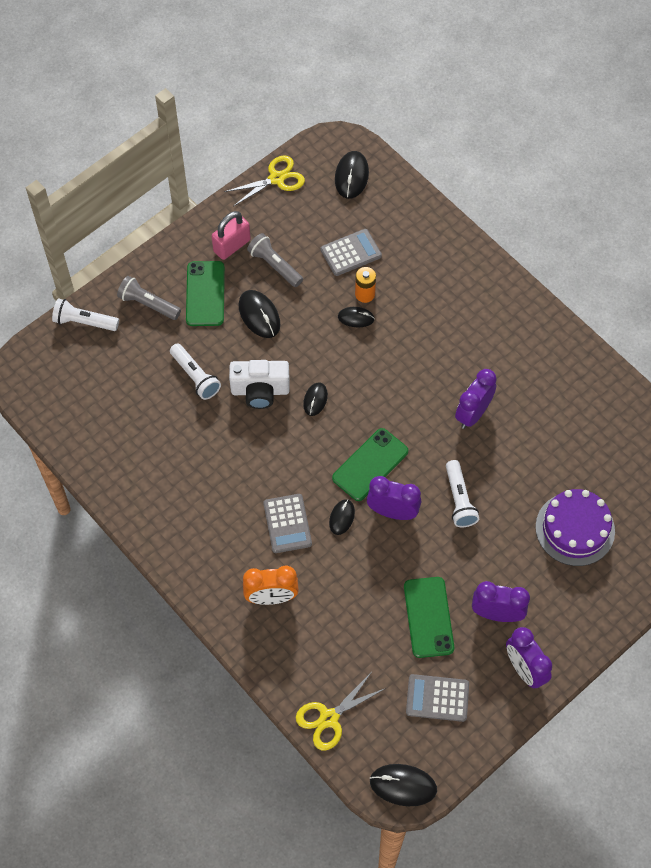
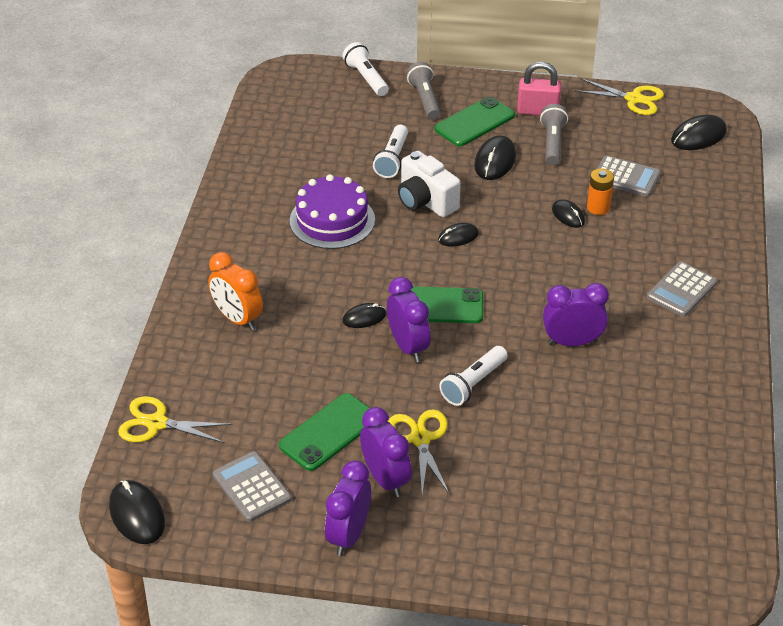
camera: 50 degrees right, 20 degrees down
(287, 523) = (319, 288): grey calculator -> grey calculator (681, 290)
(480, 567) = (420, 439): none -> yellow scissors
(575, 529) = (542, 485): purple cake -> purple cake (332, 220)

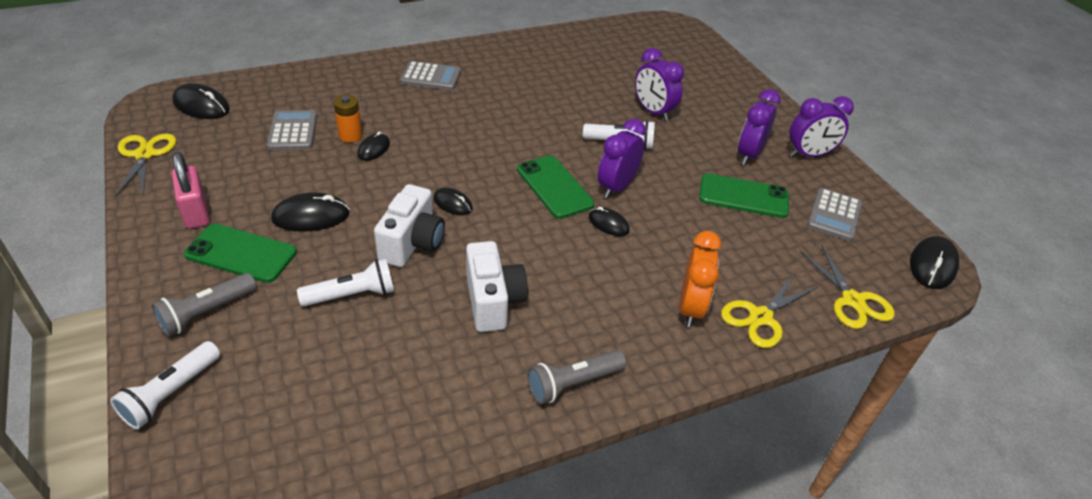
camera: 125 degrees left, 0 degrees up
(332, 220) = (493, 301): purple cake -> white camera
(420, 439) = (698, 151): yellow scissors -> yellow scissors (760, 317)
(552, 143) = (256, 187): grey flashlight -> grey flashlight (573, 383)
(572, 342) = (532, 110): purple clock -> purple clock (653, 112)

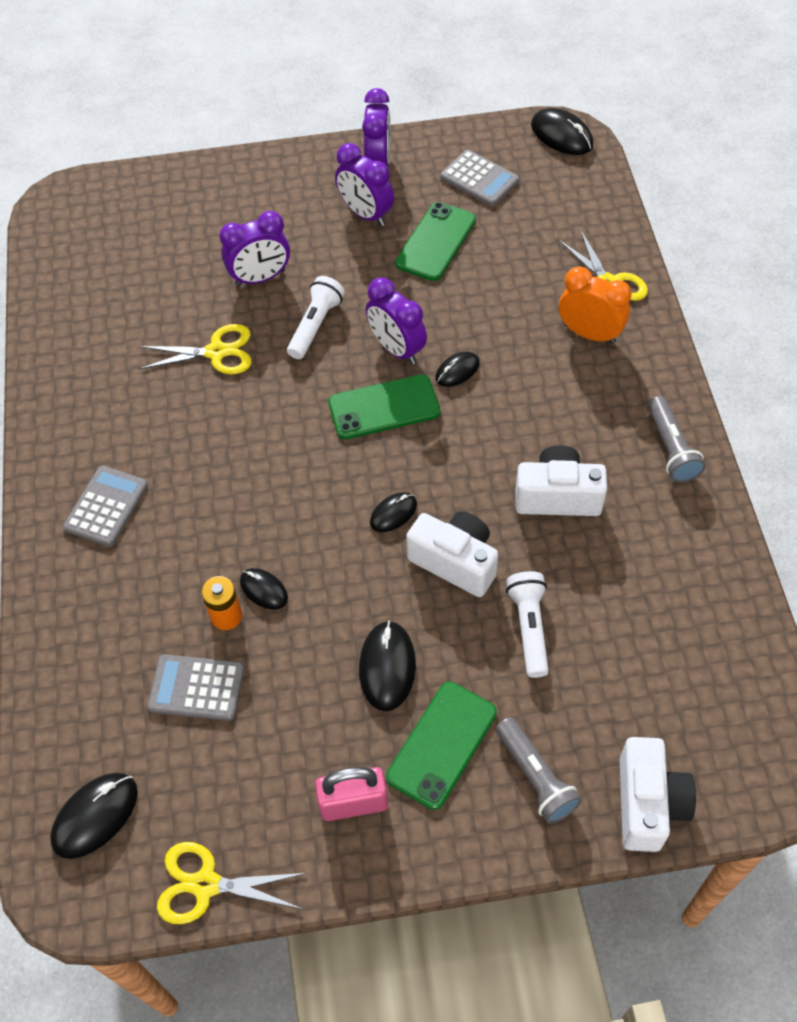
camera: 70 degrees left, 15 degrees up
(171, 393) = (648, 803): white flashlight -> white camera
(853, 300) = (597, 210): yellow scissors -> yellow scissors (216, 352)

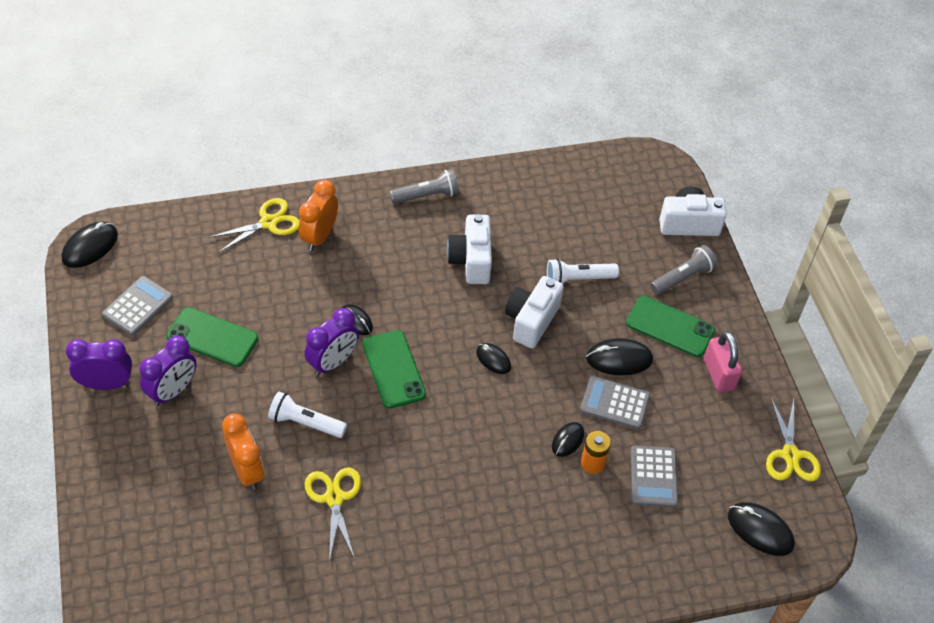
camera: 100 degrees left, 5 degrees down
(106, 506) = (502, 564): grey calculator -> grey calculator (615, 403)
(260, 278) = (246, 471): purple clock -> orange clock

